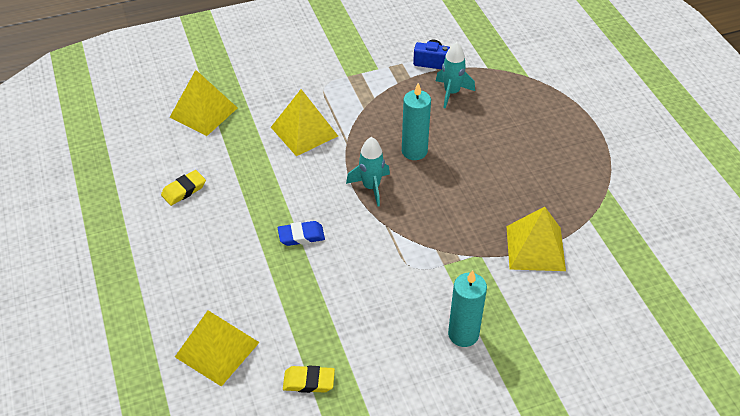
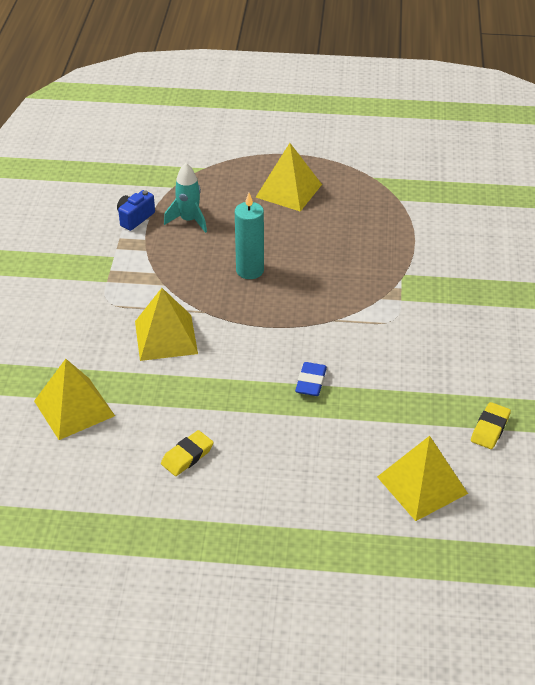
camera: 65 degrees left, 5 degrees down
(184, 190) = (187, 456): yellow eraser -> yellow eraser turned 60 degrees clockwise
(371, 187) = (277, 314): turquoise rocket -> none
(463, 334) = (484, 314): turquoise candle -> none
(535, 248) = (413, 240): yellow pyramid -> yellow pyramid (288, 190)

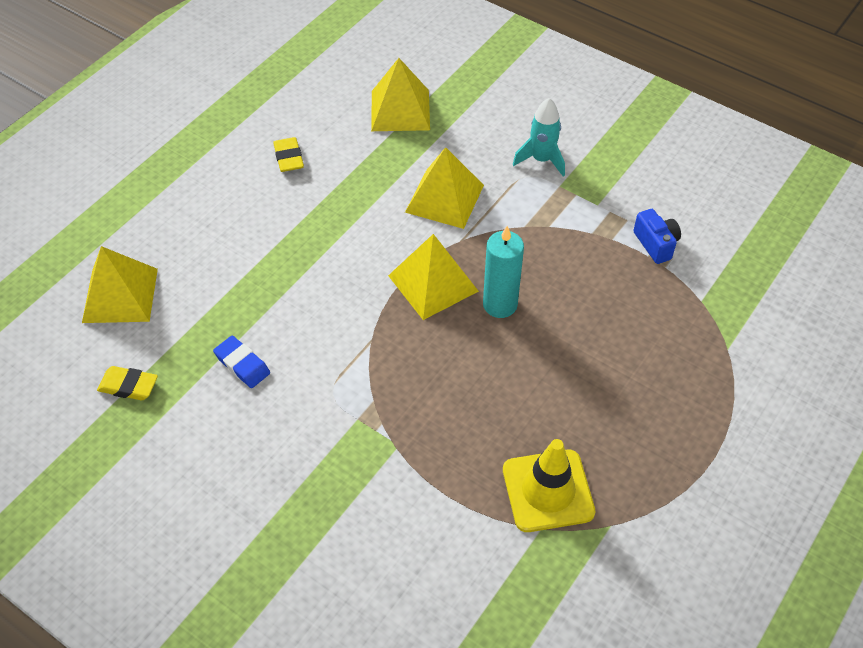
camera: 120 degrees right, 10 degrees up
(189, 220) = (624, 289): turquoise rocket -> turquoise rocket (541, 160)
(288, 190) = (630, 412): yellow pyramid -> yellow pyramid (433, 283)
(311, 382) = (302, 277): blue eraser -> blue eraser (242, 364)
(373, 204) = (548, 491): none -> yellow traffic cone
(490, 428) = (128, 386): yellow eraser -> yellow eraser turned 45 degrees counterclockwise

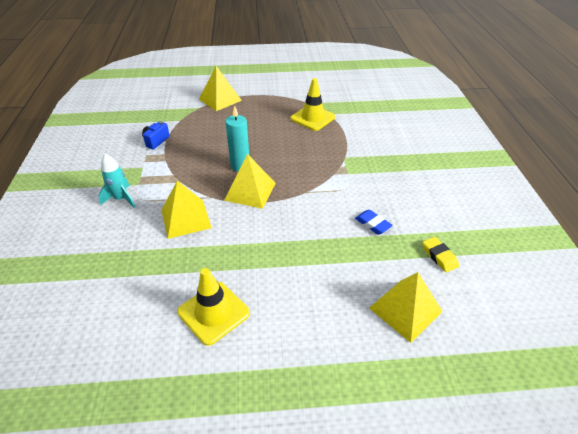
camera: 130 degrees left, 10 degrees down
(242, 364) = (373, 224): blue eraser -> blue eraser turned 45 degrees counterclockwise
(288, 158) = (213, 312): yellow eraser -> yellow traffic cone
(400, 110) = (116, 284): yellow pyramid -> yellow pyramid (220, 99)

